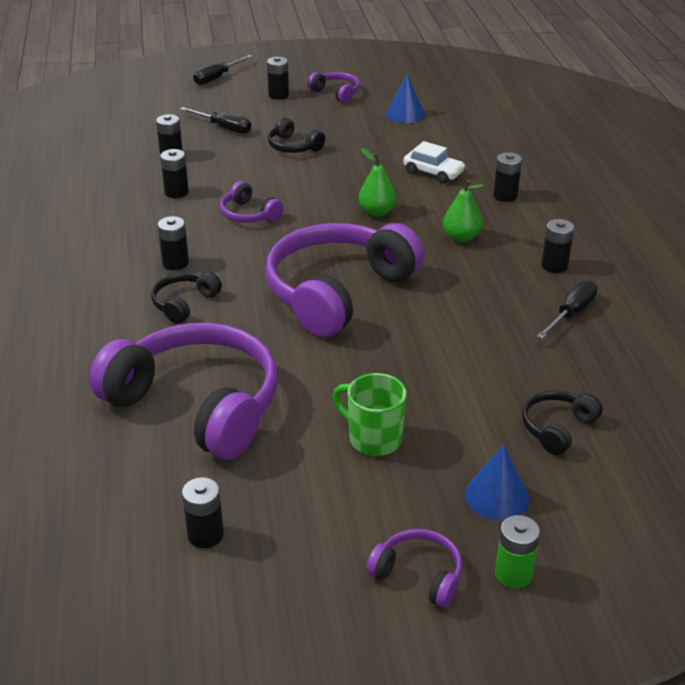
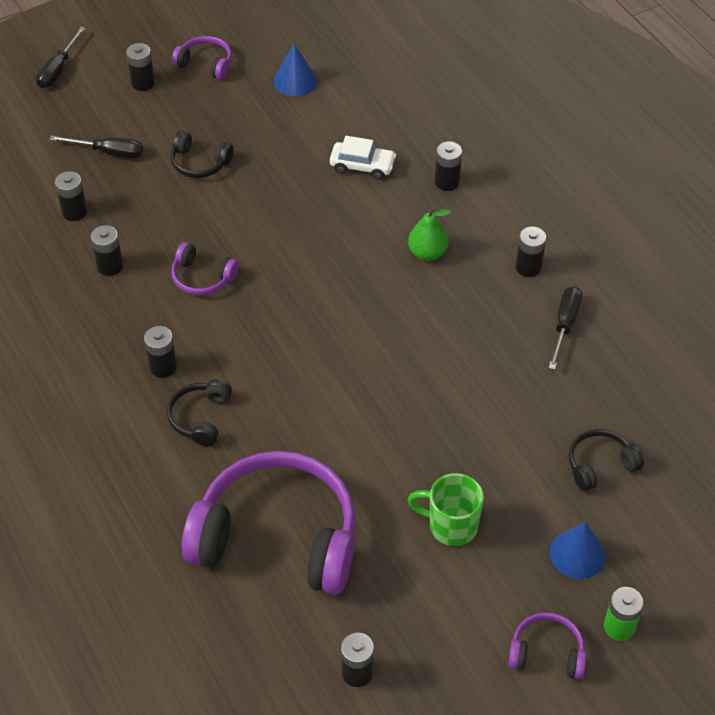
camera: 20 degrees left, 15 degrees up
(338, 292) = (341, 360): purple headphones -> none
(376, 212) = (330, 239): green pear -> none
(557, 428) = (600, 465): black headphones -> black headphones turned 45 degrees clockwise

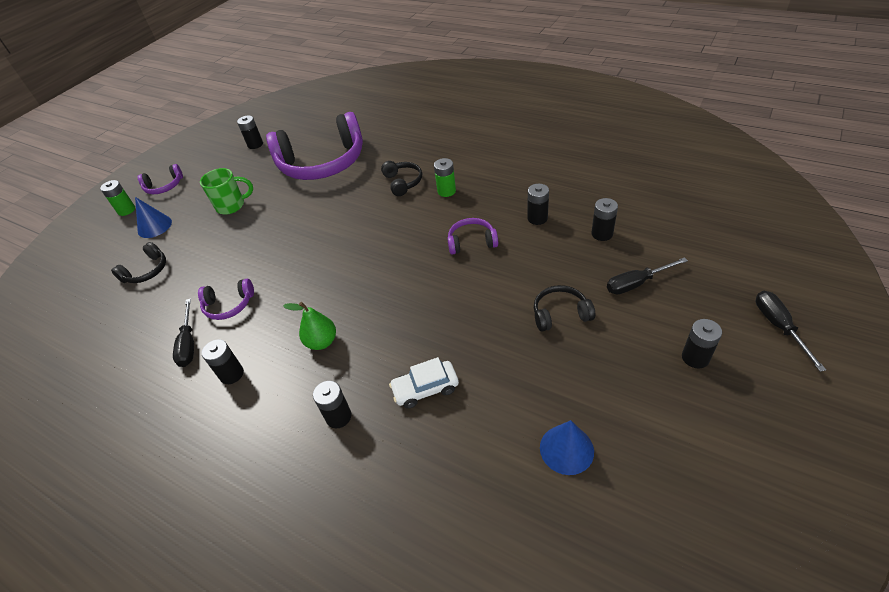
camera: 155 degrees right, 5 degrees down
(163, 367) = (446, 191): black battery -> green battery
(205, 64) = (670, 414): purple headphones -> purple headphones (229, 305)

